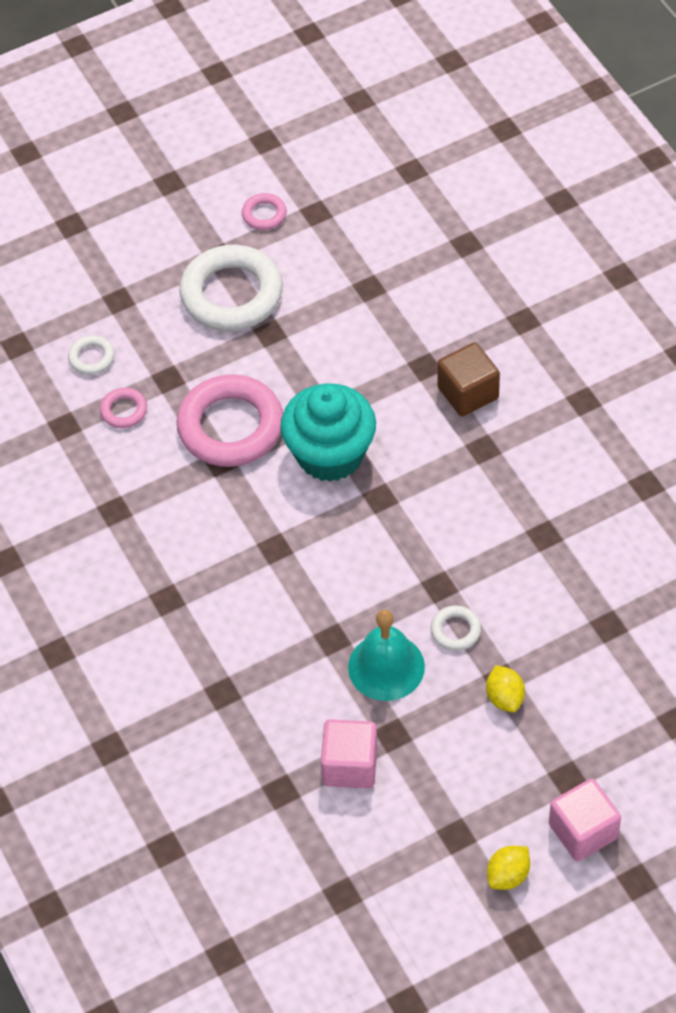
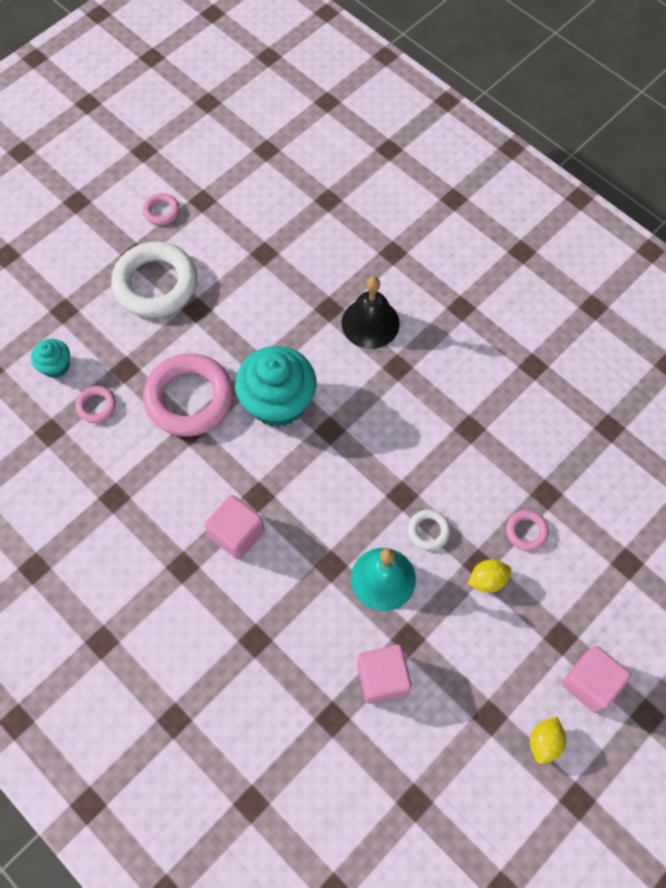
camera: 20 degrees left, 10 degrees up
(91, 358) = (56, 366): white ring -> turquoise cupcake
(237, 580) = (237, 534): none -> pink cube
(468, 393) = (370, 323): brown cube -> black bell
(505, 697) = (487, 580): yellow lemon -> yellow lemon turned 75 degrees counterclockwise
(569, 659) = (526, 531): none -> pink ring

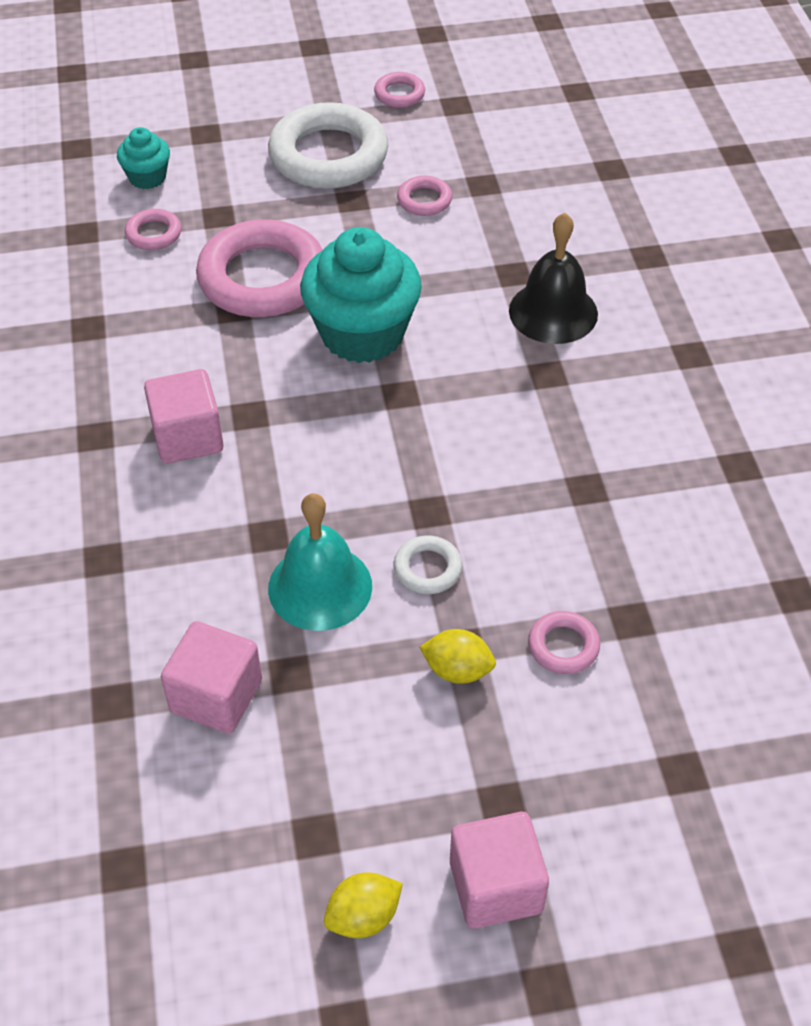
camera: 35 degrees right, 15 degrees down
(239, 285) = (424, 200): none -> pink ring

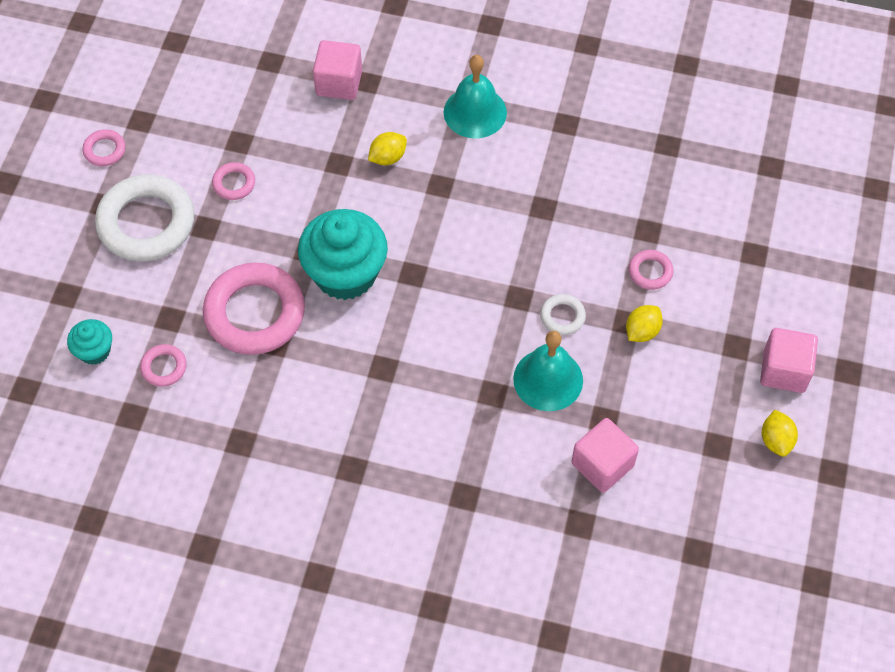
camera: 65 degrees left, 10 degrees up
(188, 437) = (384, 412): pink cube -> pink cube (339, 83)
(553, 312) = (388, 157): black bell -> yellow lemon
(683, 368) = (475, 112): none -> turquoise bell

